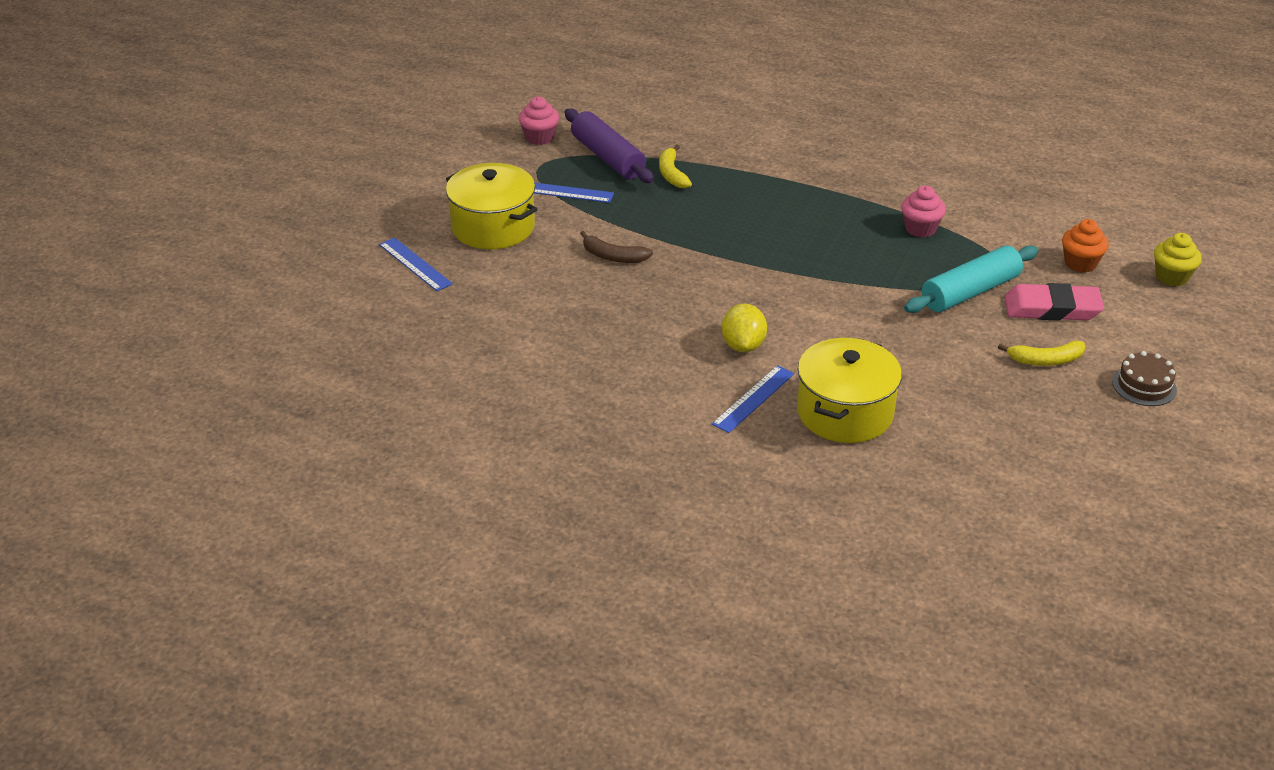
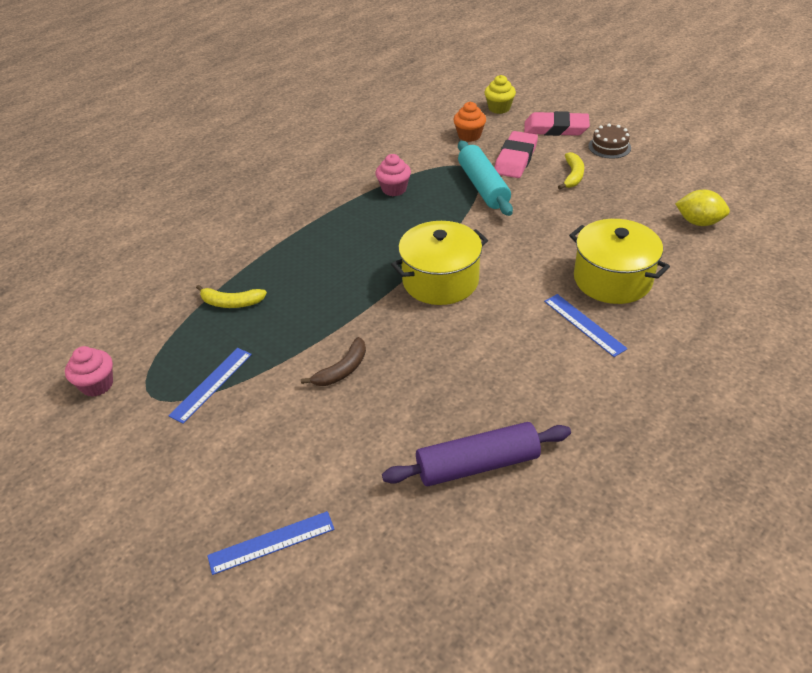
camera: 70 degrees left, 5 degrees up
(493, 227) = (239, 455): yellow pot -> yellow pot (440, 280)
(608, 157) = (173, 340): purple rolling pin -> purple rolling pin (477, 464)
(743, 345) = (510, 314): yellow lemon -> yellow lemon (698, 222)
(1156, 333) = (556, 128): none -> pink eraser

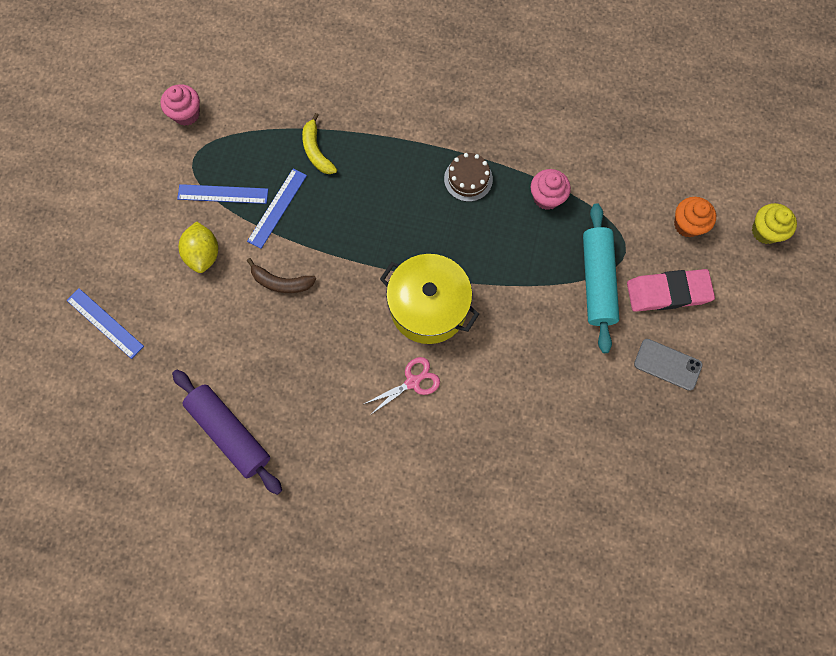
camera: 60 degrees right, 30 degrees up
(483, 187) = (597, 281): turquoise rolling pin -> turquoise rolling pin turned 45 degrees counterclockwise
(504, 311) = (413, 382): none -> pink scissors
(556, 128) = (756, 311): pink eraser -> none
(573, 176) = (667, 364): yellow banana -> grey phone
(584, 324) = (429, 459): blue ruler -> blue ruler (277, 208)
(609, 147) = (750, 384): brown cake -> brown cake (468, 179)
(612, 279) = (507, 464): yellow pot -> none
(698, 222) = (649, 524): yellow lemon -> yellow lemon (203, 254)

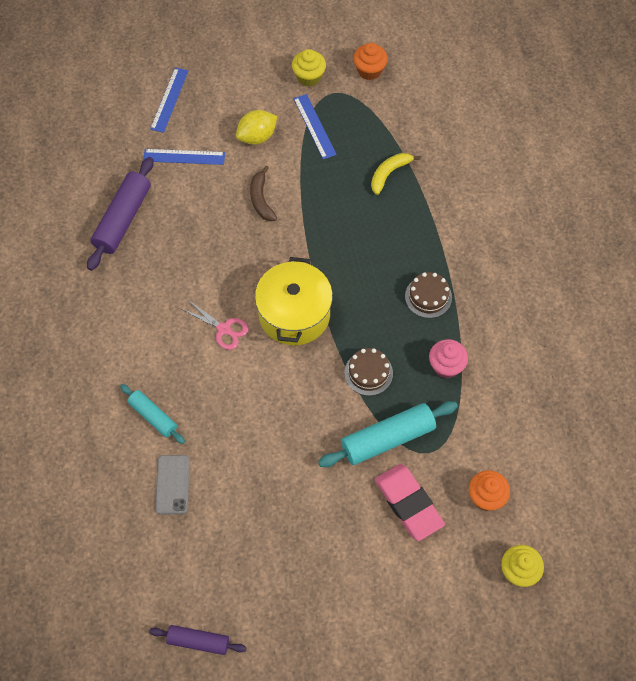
camera: 65 degrees right, 10 degrees down
(160, 173) = (309, 77): none -> yellow cupcake
(186, 114) = (369, 70): pink cupcake -> orange cupcake
(277, 208) = (323, 168): blue ruler -> blue ruler (184, 157)
(478, 493) = (153, 416): none -> turquoise rolling pin
(523, 267) = (368, 373): none -> brown cake
(667, 364) = (338, 528): grey phone -> grey phone (172, 484)
(731, 543) = (198, 641): none -> purple rolling pin

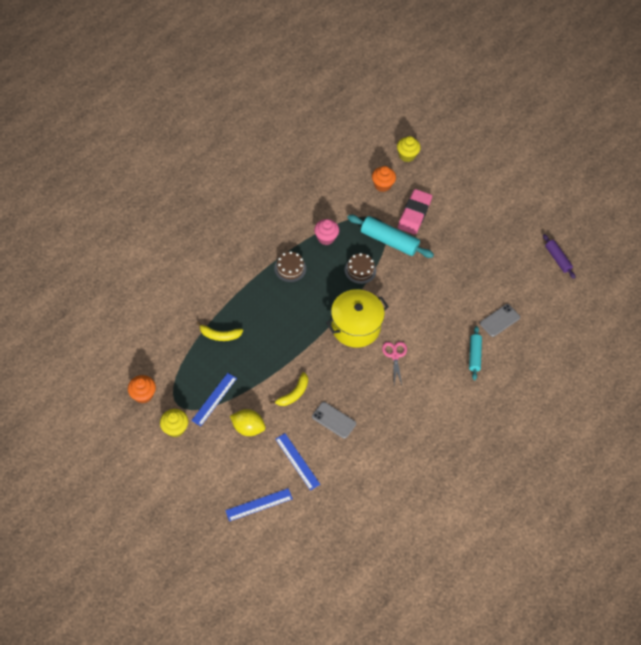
camera: 130 degrees left, 5 degrees down
(123, 219) = (371, 464): purple rolling pin -> none
(199, 217) = (334, 420): none -> grey phone
(261, 199) = (293, 393): brown banana -> yellow banana

